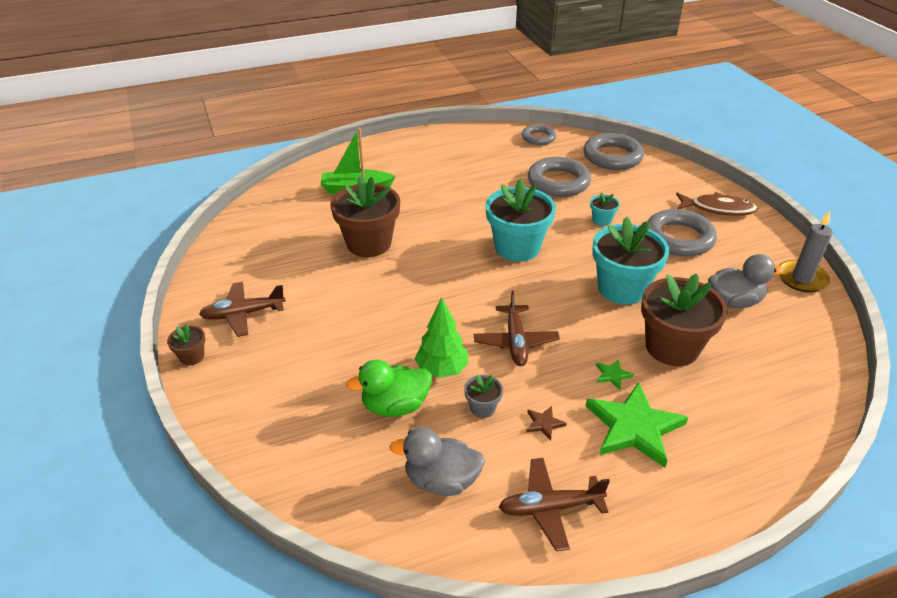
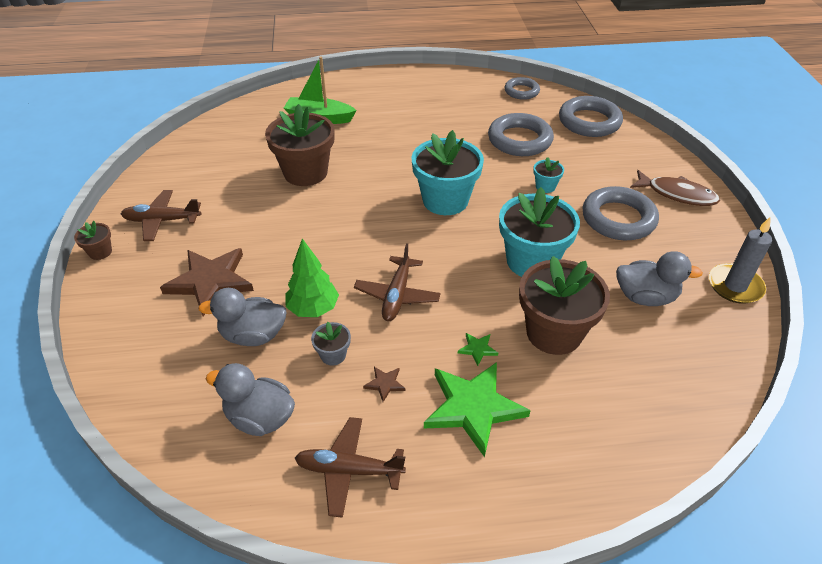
camera: 15 degrees right, 5 degrees up
(325, 364) = (210, 282): none -> brown star
(395, 406) = (253, 335): green duck -> grey duck

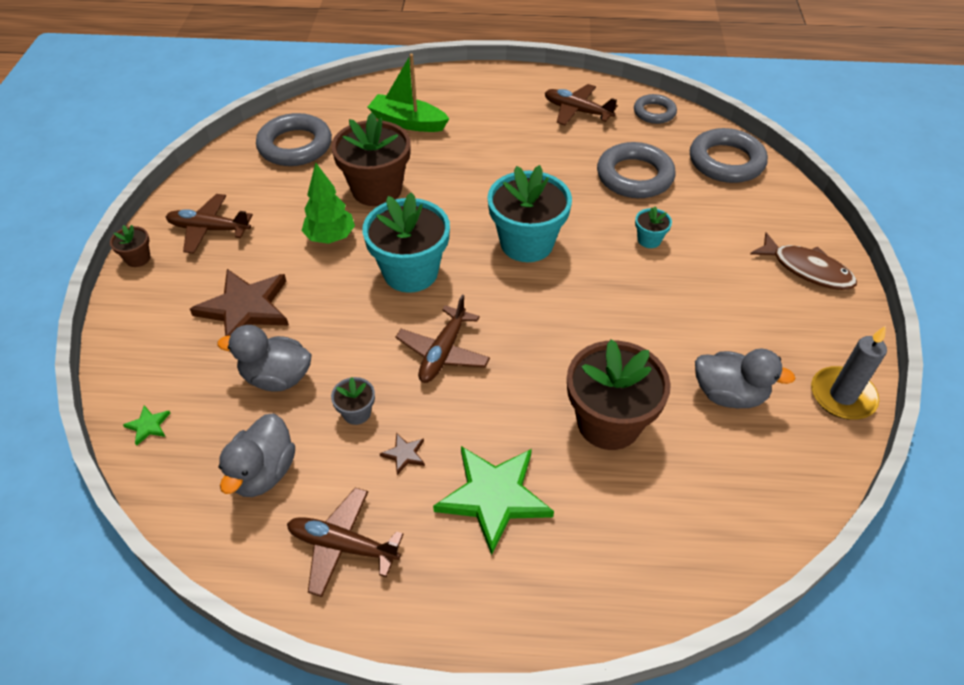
camera: 10 degrees right, 5 degrees up
(260, 418) = (263, 472): grey duck -> grey duck turned 105 degrees counterclockwise
(313, 309) = (347, 356): green tree -> green tree (330, 238)
(459, 96) = (577, 111): none -> brown plane
(477, 349) = (516, 429): green star -> green star (148, 426)
(531, 261) = (606, 332): turquoise flower pot -> turquoise flower pot (410, 272)
(618, 219) = (725, 292): grey ring -> grey ring (295, 146)

